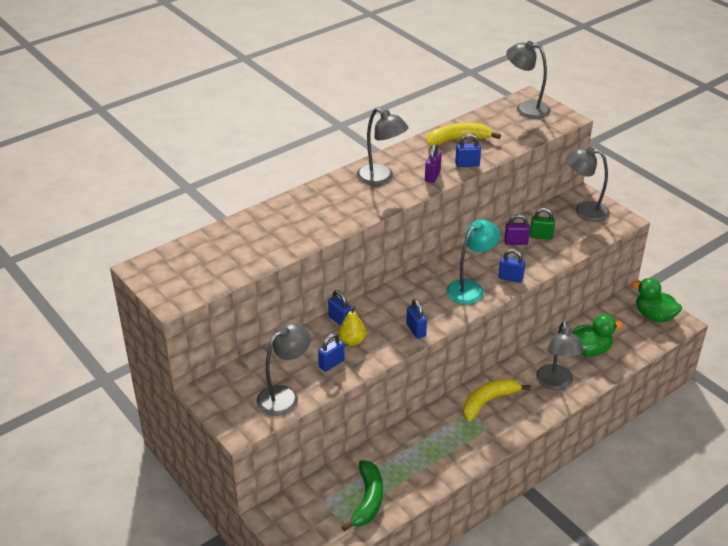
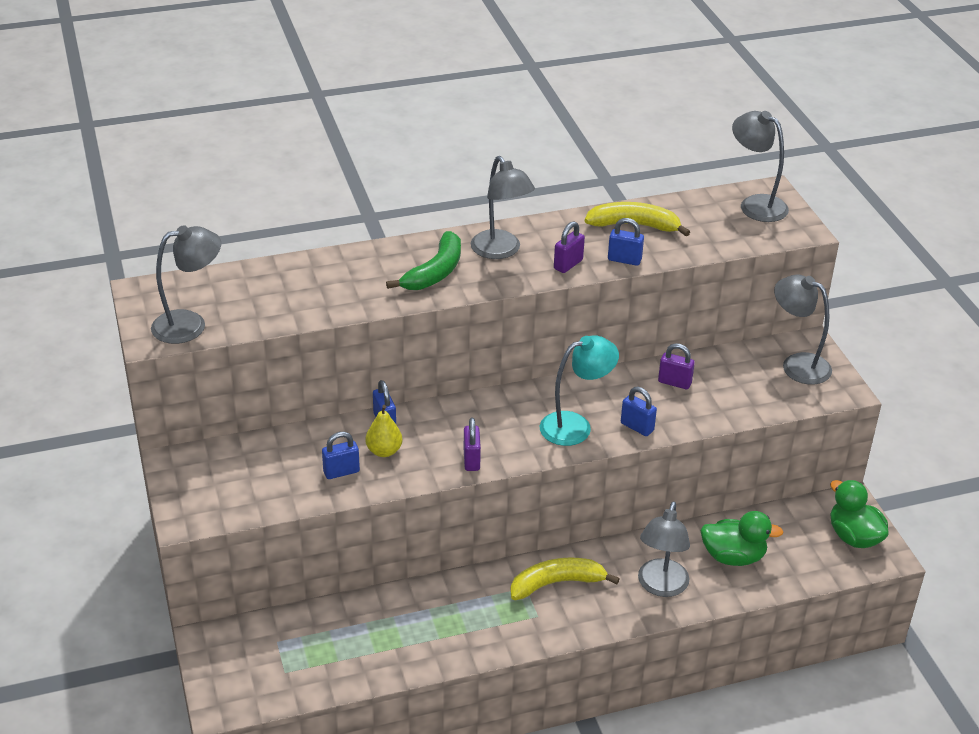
camera: 20 degrees right, 0 degrees up
(284, 396) = (262, 494): grey lamp -> grey lamp (190, 324)
(368, 500) = (332, 658): green banana -> green banana (435, 272)
(416, 330) = (471, 460): blue padlock -> purple padlock
(541, 236) = (714, 383): green padlock -> none

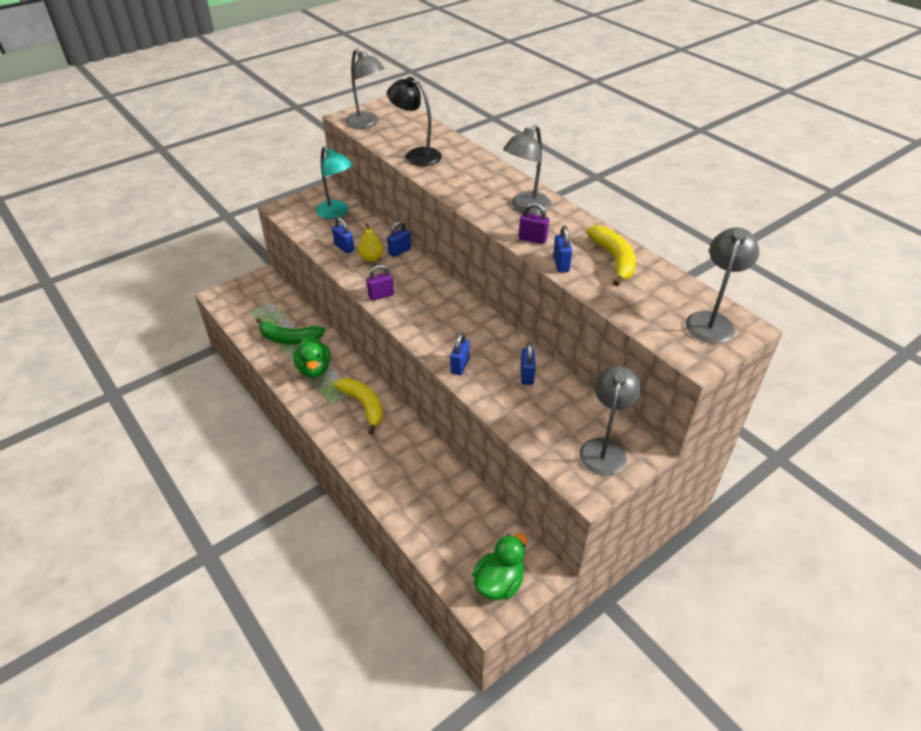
camera: 70 degrees right, 5 degrees up
(319, 301) = (416, 155): none -> black lamp
(435, 272) = (479, 187): green banana -> green banana (289, 338)
(575, 426) = (443, 334): turquoise lamp -> turquoise lamp (337, 213)
(660, 586) = (383, 462): grey lamp -> none
(674, 382) = (527, 375): purple padlock -> blue padlock
(733, 557) = (435, 500): green duck -> green duck (314, 369)

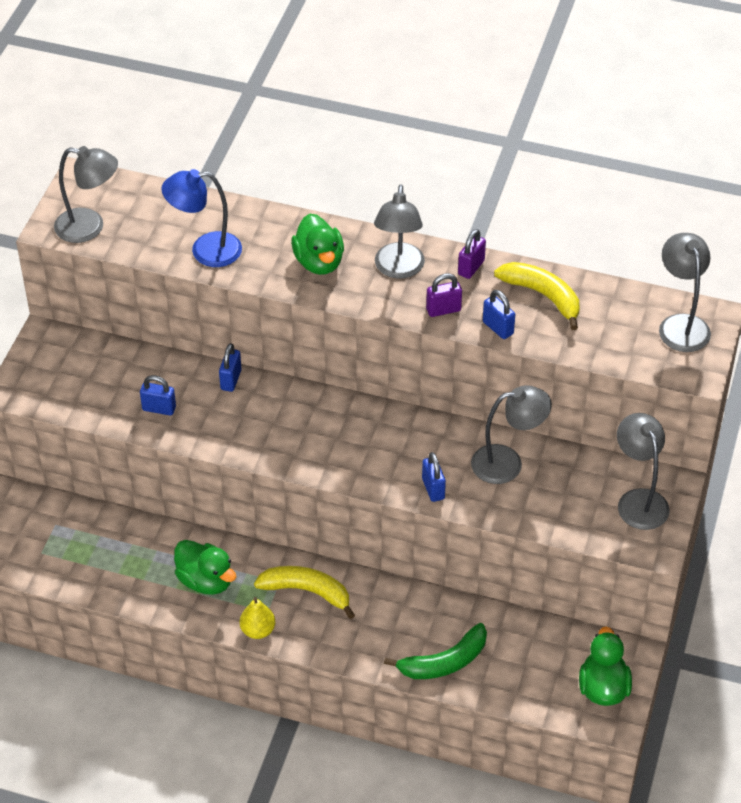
camera: 35 degrees left, 5 degrees up
(289, 338) = (135, 560): green banana -> green banana (444, 662)
(337, 213) = (95, 363): turquoise lamp -> none
(371, 258) = (207, 406): yellow pear -> yellow pear (258, 630)
(381, 295) = (268, 450): purple padlock -> purple padlock (471, 267)
(416, 155) = (205, 250): black lamp -> blue lamp
(478, 185) = (319, 262): none -> green duck
(527, 375) = (507, 463): blue padlock -> grey lamp

